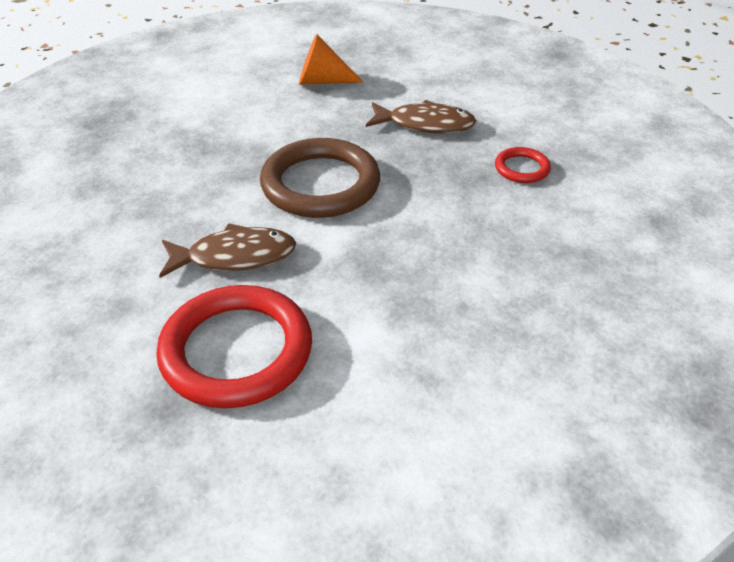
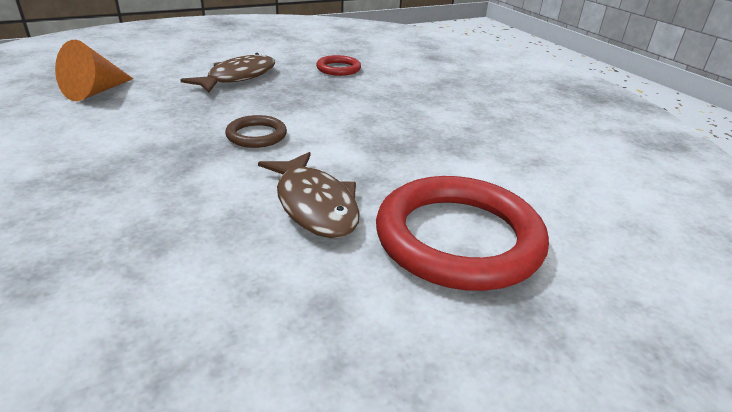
camera: 65 degrees left, 10 degrees down
(234, 257) = (314, 205): brown fish -> brown fish turned 135 degrees clockwise
(320, 184) = (256, 135): brown ring -> brown ring, size x0.47

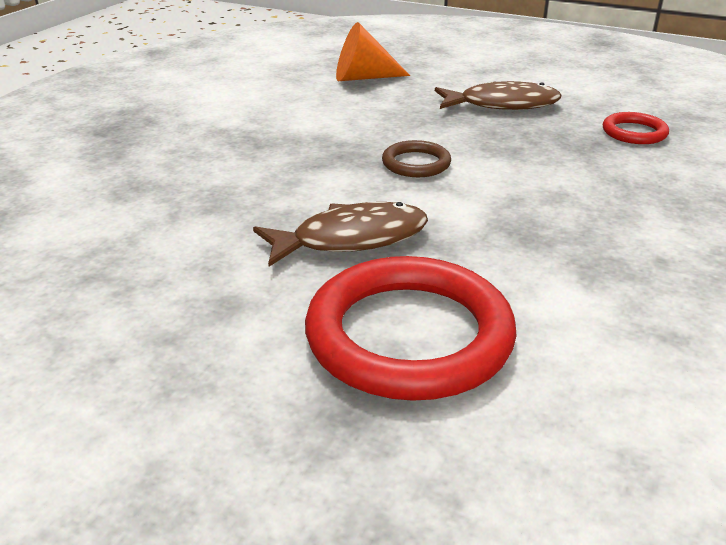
camera: 55 degrees right, 0 degrees up
(314, 205) = (351, 239): brown fish -> brown fish turned 135 degrees counterclockwise

